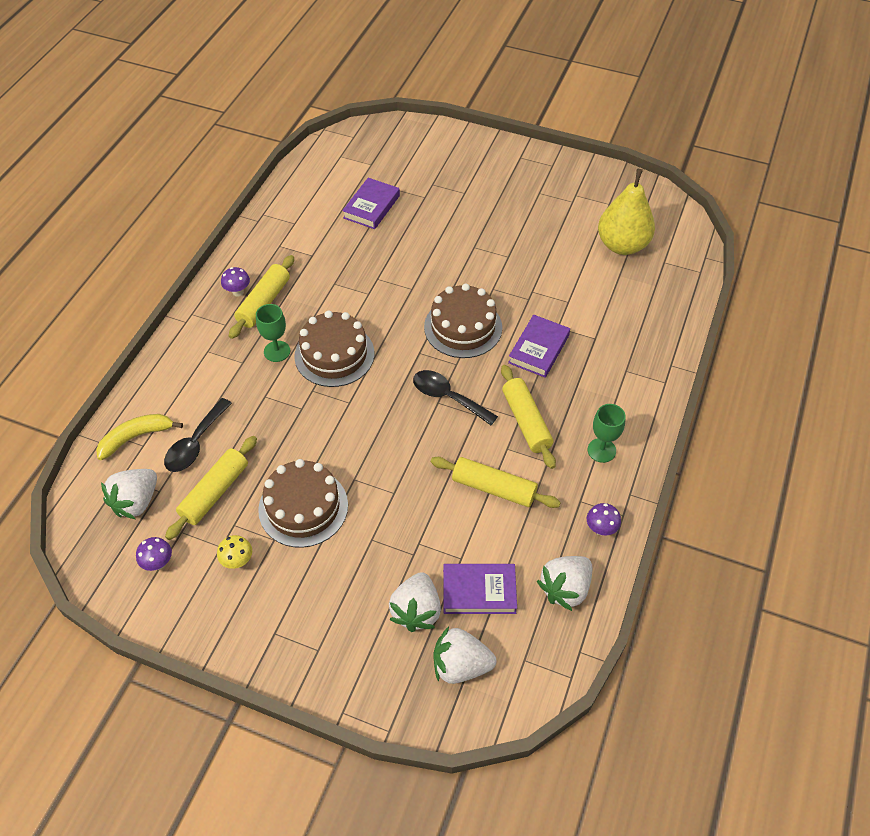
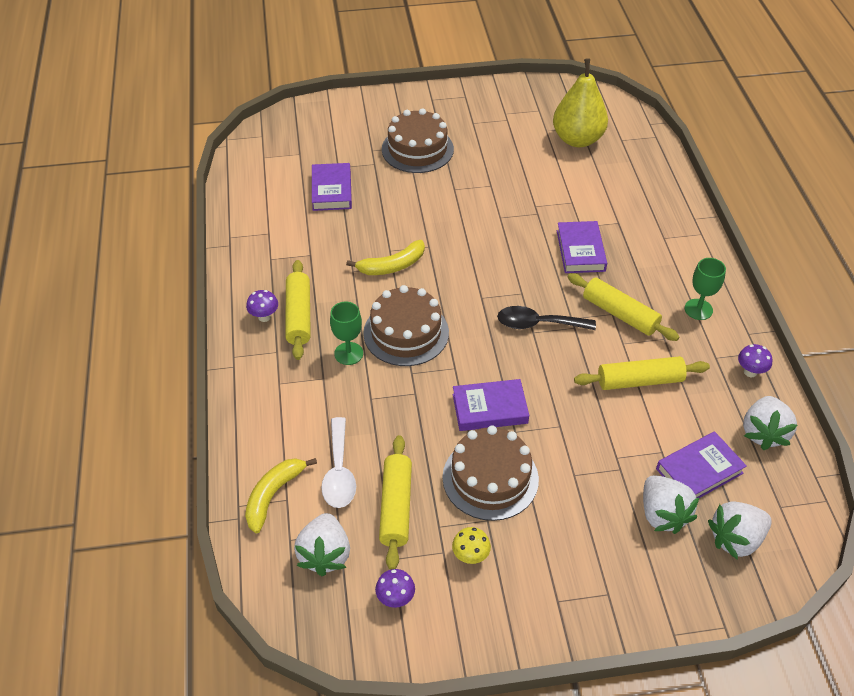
camera: 30 degrees left, 5 degrees down
(195, 443) = (339, 472): black spoon -> white spoon
(349, 450) = (490, 409): none -> purple book
(368, 293) = (392, 266): none -> yellow banana
(463, 327) = (501, 260): brown cake -> brown cake (417, 149)

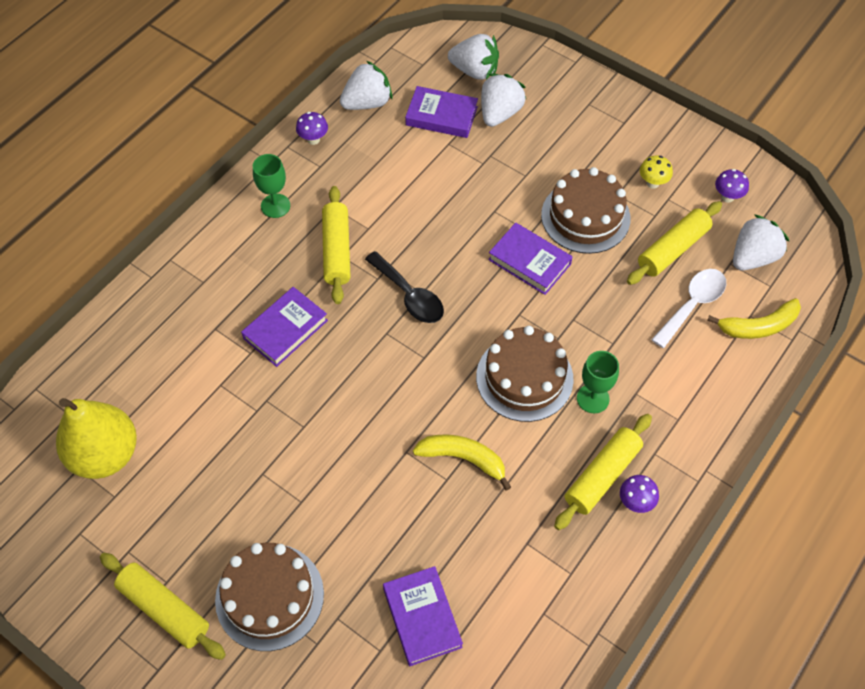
camera: 135 degrees left, 10 degrees up
(332, 190) = (422, 617): purple book -> purple book turned 60 degrees counterclockwise
(639, 381) = (396, 194): yellow rolling pin -> yellow rolling pin (164, 609)

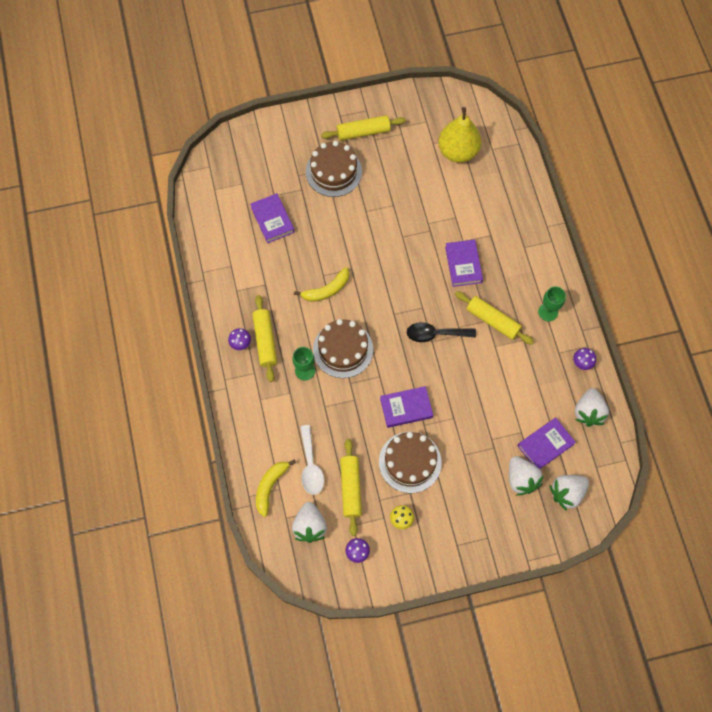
camera: 130 degrees right, 10 degrees up
(422, 617) = (272, 220): purple book -> purple book turned 45 degrees clockwise

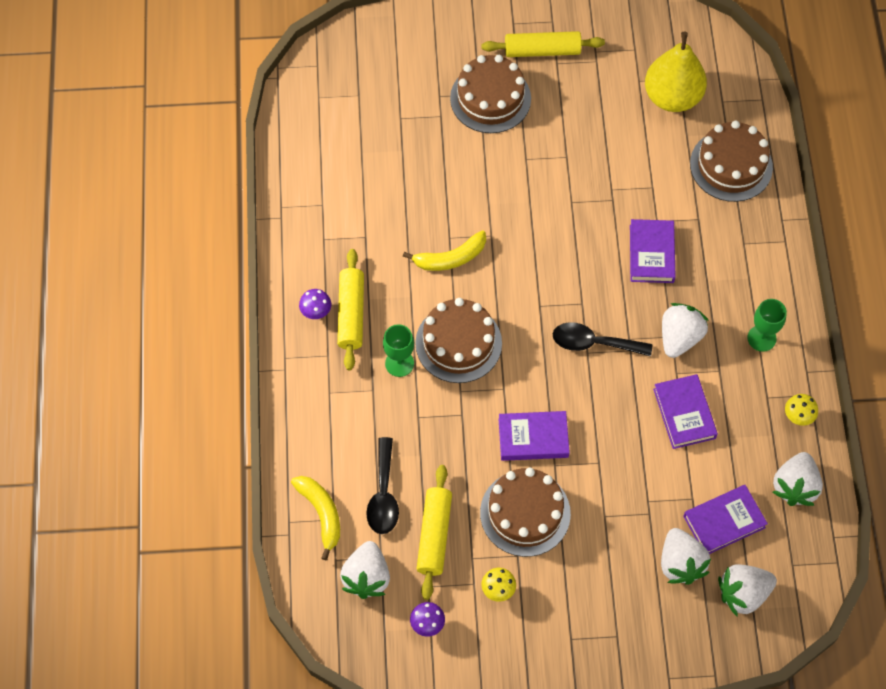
camera: 10 degrees right, 5 degrees down
(270, 487) = (321, 514): yellow banana -> yellow banana turned 120 degrees clockwise
(272, 220) = (392, 151): purple book -> purple book (684, 413)
(311, 466) = (383, 495): white spoon -> black spoon
(492, 321) = (679, 338): yellow rolling pin -> white strawberry
(506, 193) = (731, 165): none -> brown cake
(582, 363) = (798, 417): purple mushroom -> yellow mushroom

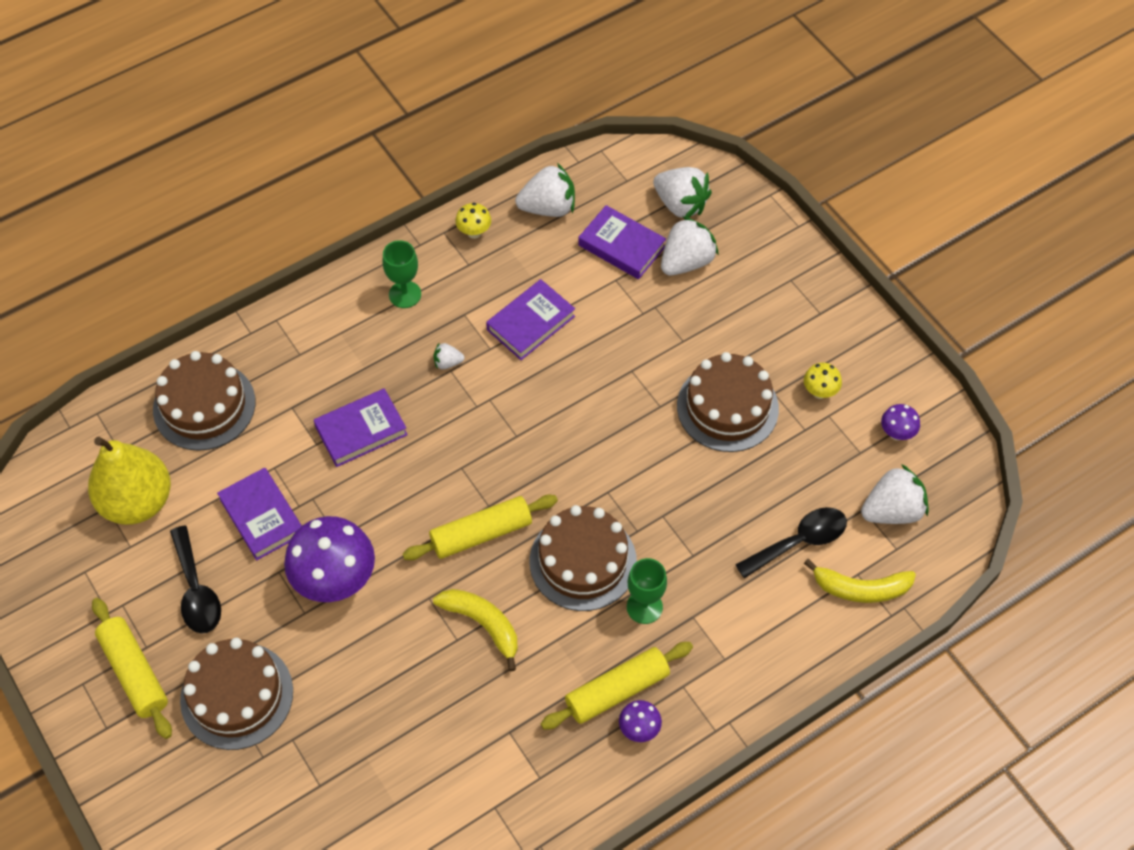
camera: 120 degrees left, 5 degrees down
(321, 514) = (860, 588): yellow banana -> yellow banana turned 120 degrees counterclockwise
(434, 535) = (806, 473): yellow rolling pin -> yellow rolling pin (481, 533)
(533, 438) = (644, 438): purple book -> purple book (262, 516)
(538, 186) = (335, 582): none -> purple mushroom
(593, 343) = (502, 435): black spoon -> black spoon (196, 591)
(679, 338) = (447, 363): white strawberry -> white strawberry, size x0.49

